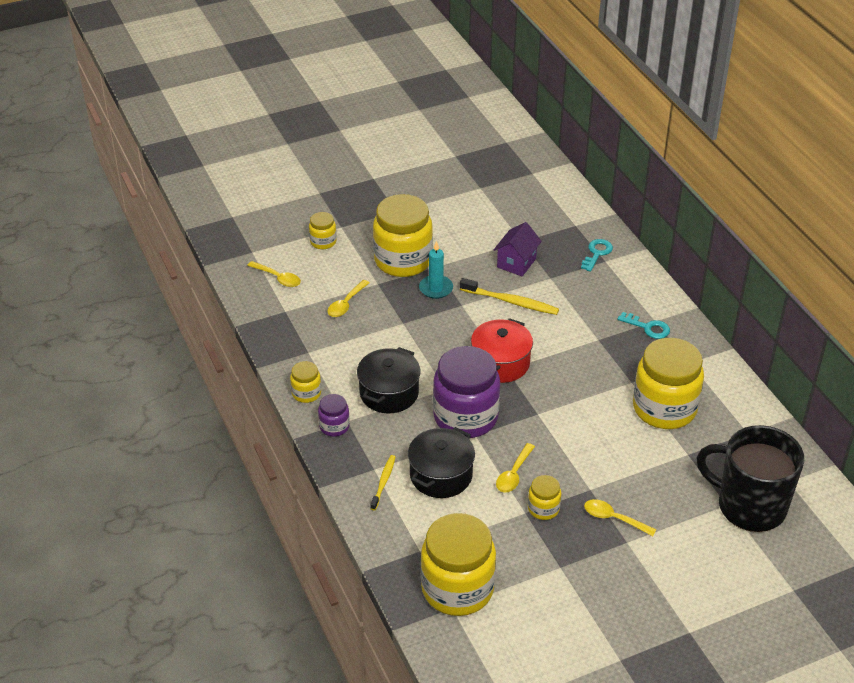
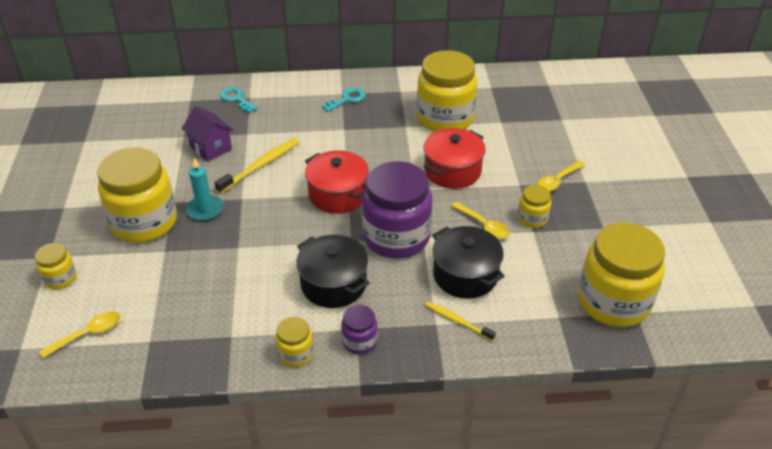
camera: 70 degrees left, 0 degrees up
(346, 304) = (177, 284): yellow spoon -> none
(581, 434) = (452, 171): none -> red pot
(749, 506) = (566, 109): black mug -> none

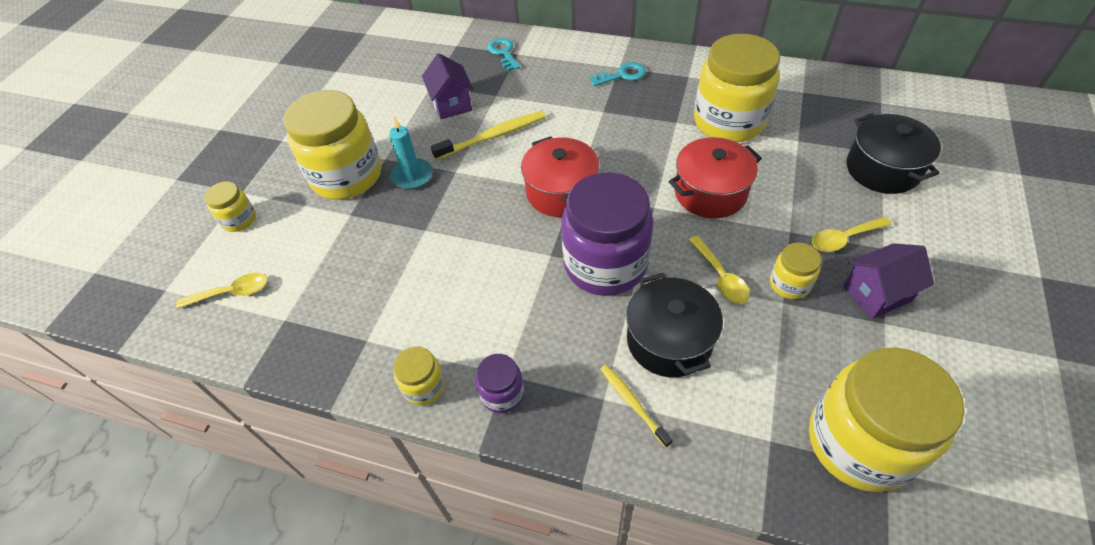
camera: 25 degrees right, 10 degrees up
(333, 284) = (506, 306): black pot -> black pot (882, 169)
(591, 211) = (876, 294): none -> purple house

